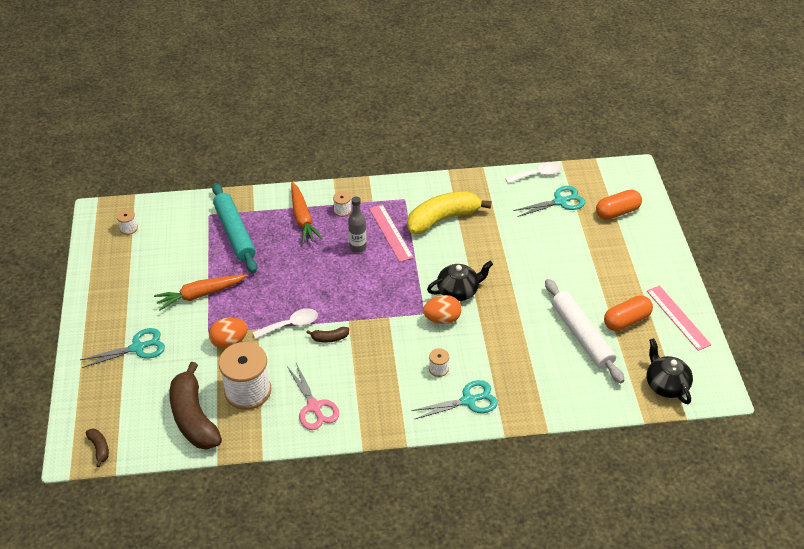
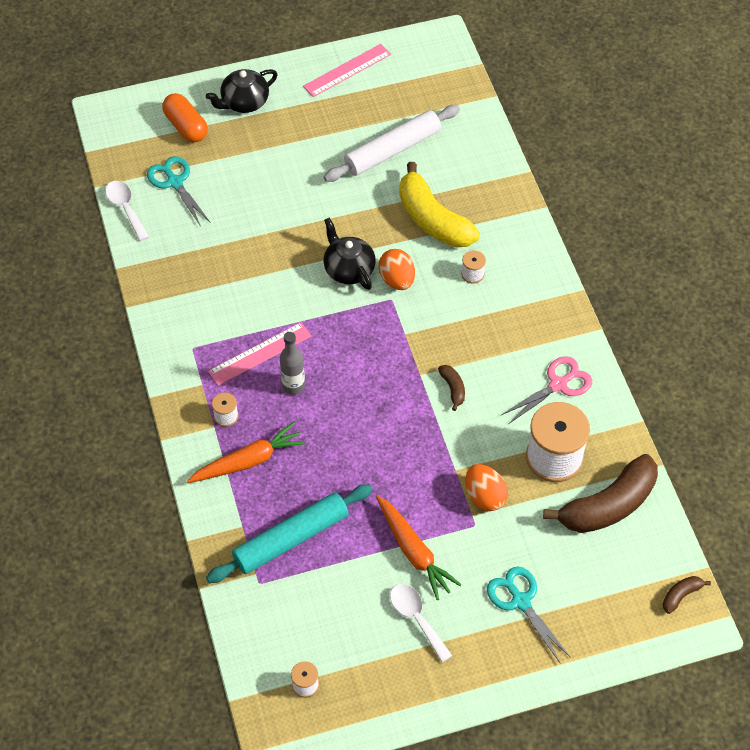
camera: 100 degrees left, 10 degrees up
(291, 325) = (441, 434): white spoon -> white spoon (416, 618)
(443, 219) = (225, 300): yellow banana -> yellow banana (432, 219)
(468, 401) = (510, 241): turquoise scissors -> none
(626, 320) = (361, 113): orange capsule -> none
(666, 384) = (443, 79): black teapot -> black teapot (244, 102)

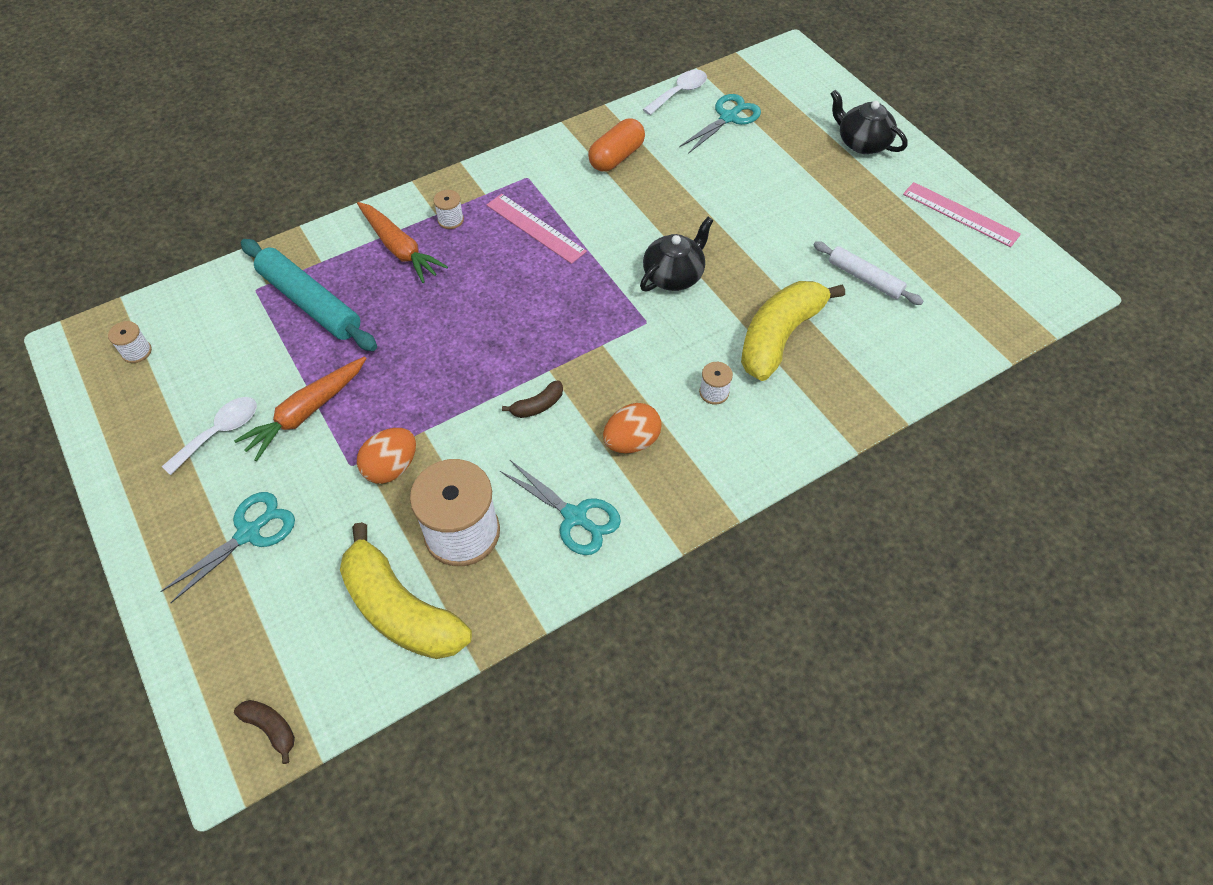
camera: 75 degrees right, 0 degrees up
(186, 126) = (804, 109): orange capsule -> orange capsule (616, 157)
(293, 386) = (502, 263): grey bottle -> none
(392, 150) = (865, 278): white rolling pin -> white rolling pin, size x0.61
(397, 280) = (676, 321): orange egg -> orange egg (631, 441)
(558, 385) = (575, 517): pink scissors -> turquoise scissors
(608, 505) = (400, 609): brown banana -> yellow banana

